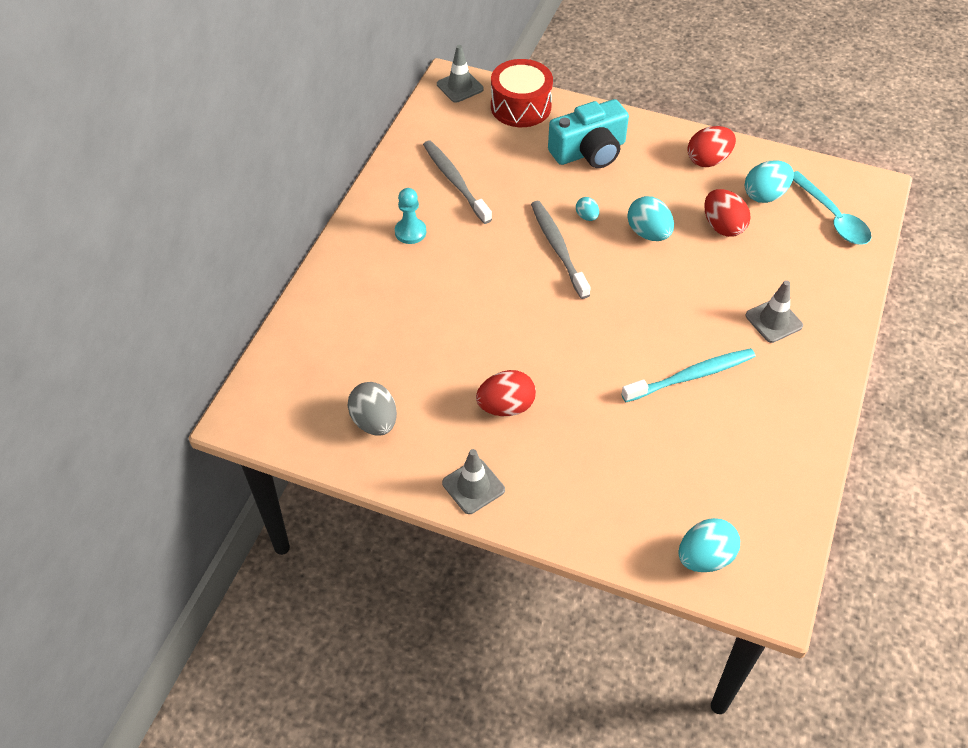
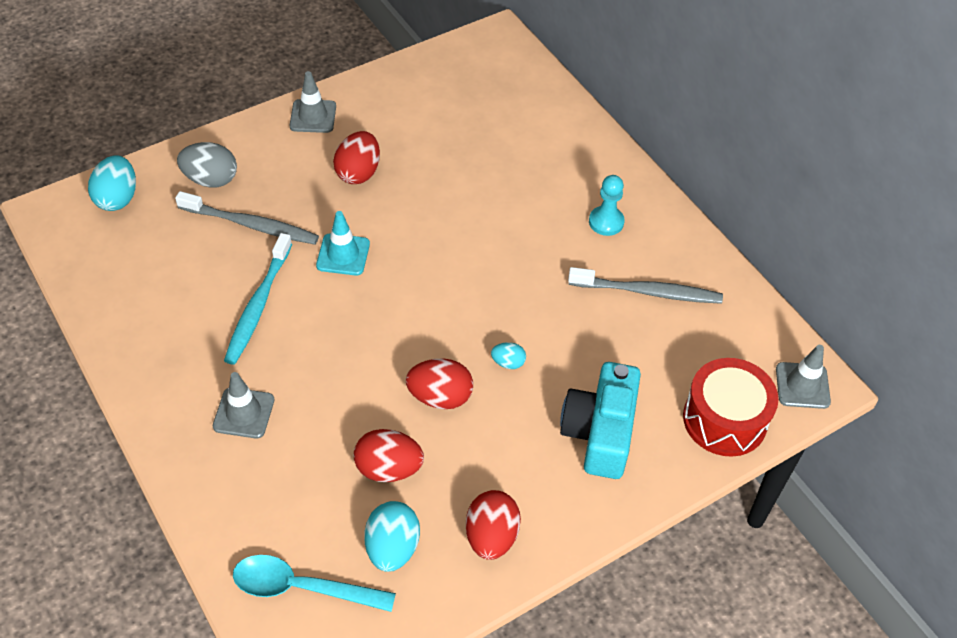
camera: 125 degrees right, 0 degrees up
(374, 422) = (423, 97): grey egg -> grey egg (211, 179)
(558, 248) = (489, 313): grey toothbrush -> grey toothbrush (252, 225)
(595, 359) = (343, 255): none -> turquoise traffic cone
(648, 233) = (440, 397): turquoise egg -> red egg

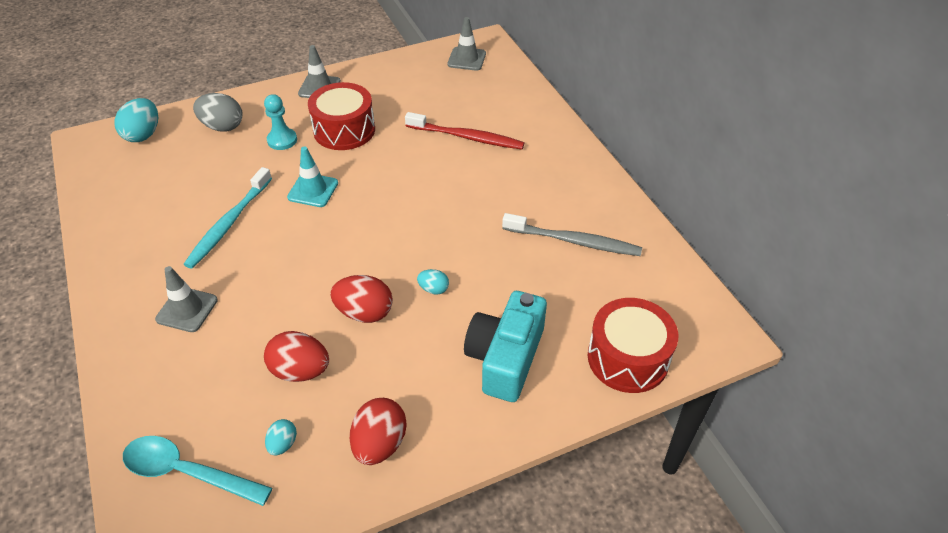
camera: 10 degrees right, 5 degrees down
(252, 225) = (244, 162): grey toothbrush -> none
(358, 173) = (344, 130): red egg -> red drum
(392, 548) = (283, 444): turquoise egg -> turquoise egg, size x0.54
(504, 171) = (467, 137): none -> red toothbrush
(606, 222) = (547, 182): turquoise pawn -> turquoise pawn (282, 140)
(802, 385) = (708, 334): grey traffic cone -> grey traffic cone (466, 59)

